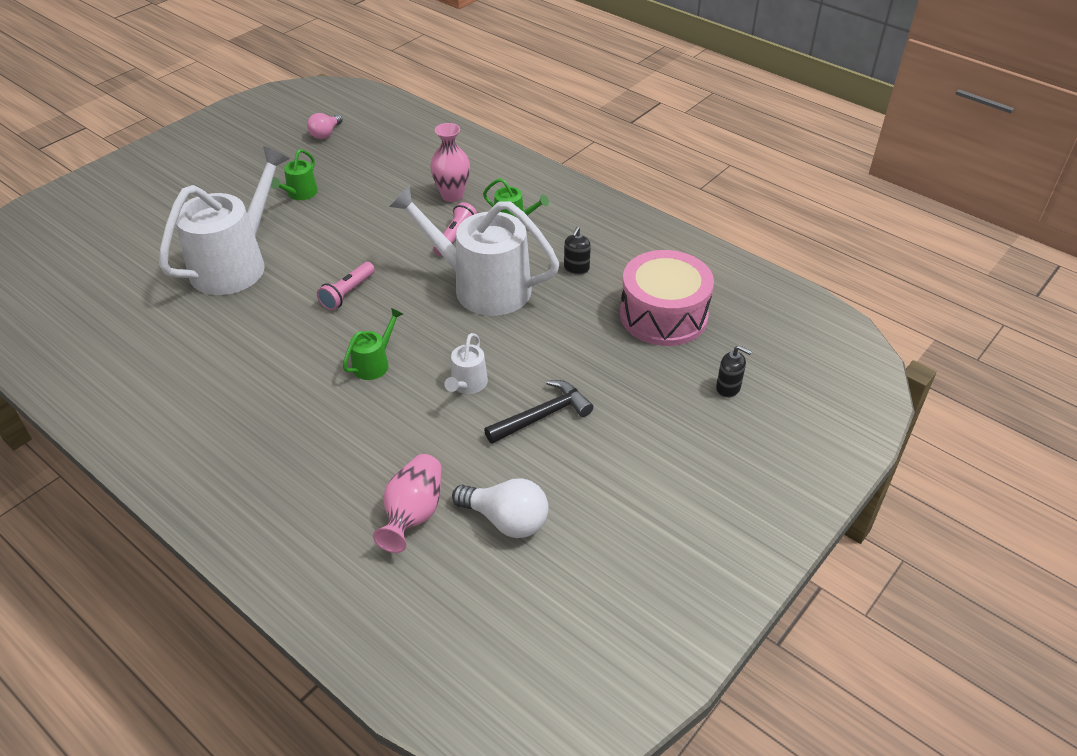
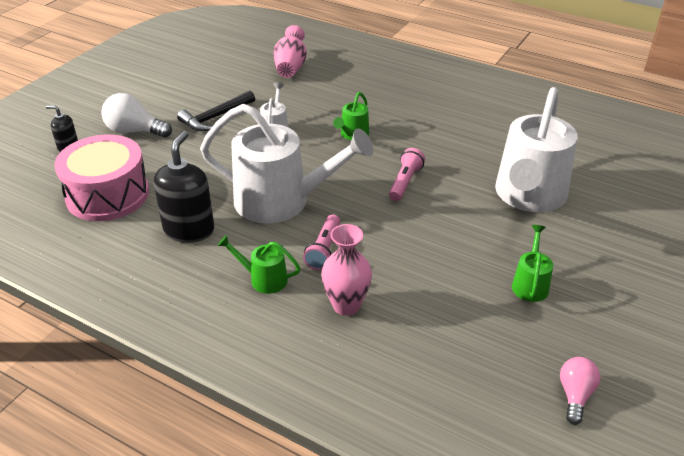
camera: 170 degrees right, 5 degrees down
(506, 520) = (233, 70): white light bulb -> white light bulb (134, 131)
(576, 268) = (189, 230): black soap dispenser -> black soap dispenser, size x1.92

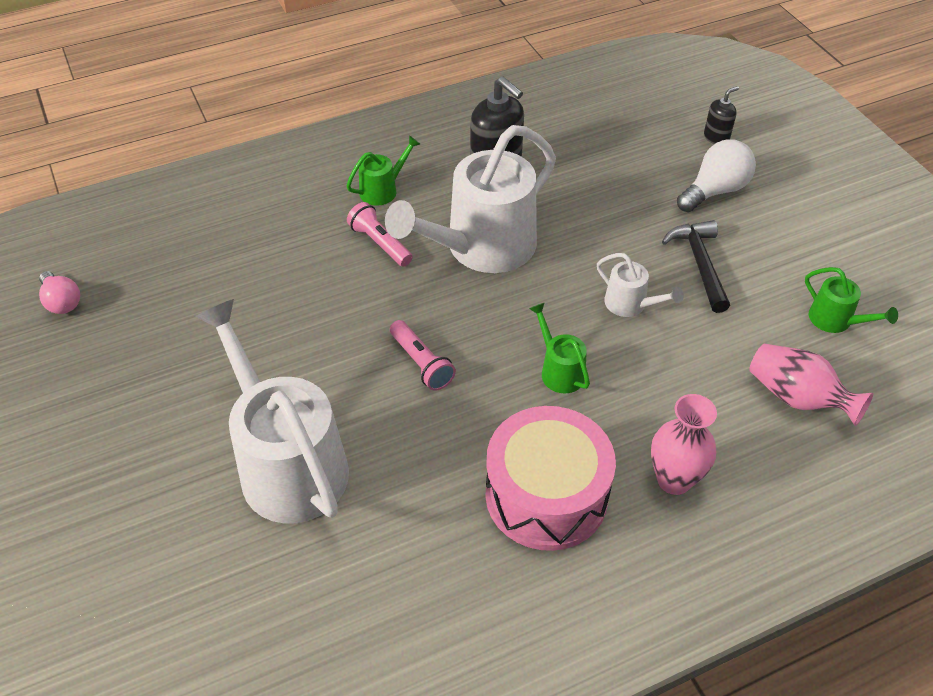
camera: 125 degrees right, 10 degrees up
(107, 195) = (601, 140): pink drum -> pink drum (546, 495)
(346, 305) = (299, 223): pink vase -> pink vase (674, 480)
(530, 284) = (181, 361): green watering can -> green watering can (835, 320)

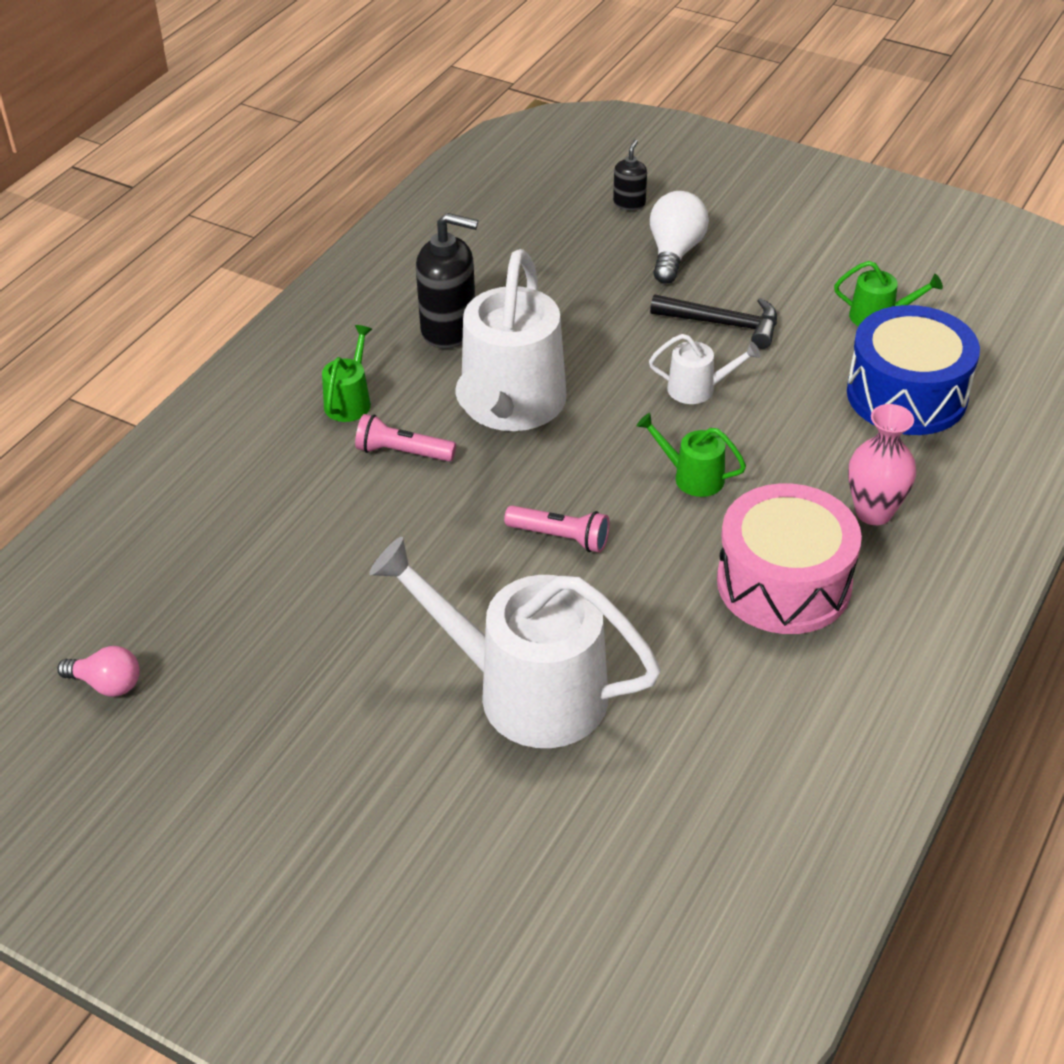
camera: 35 degrees left, 5 degrees down
(699, 264) = (723, 324): black hammer -> black hammer turned 150 degrees clockwise
(797, 397) = (906, 395): pink vase -> blue drum

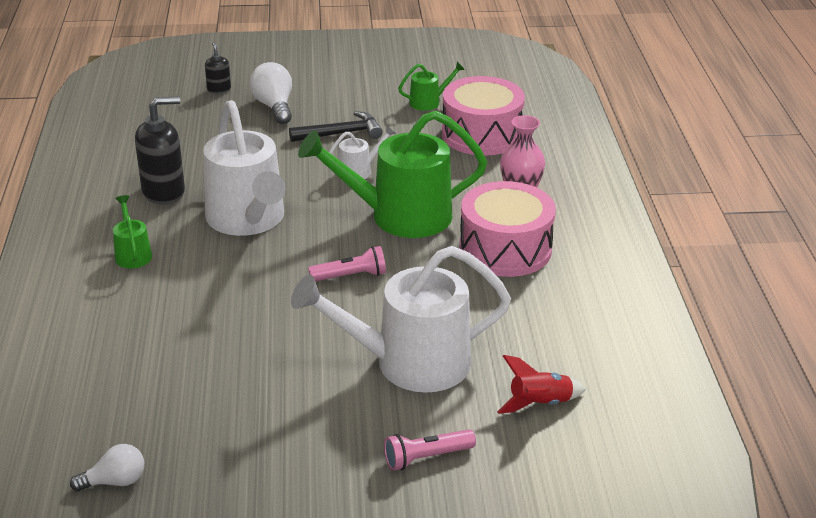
camera: 35 degrees left, 10 degrees down
(107, 684) = (115, 481): pink light bulb -> white light bulb
(402, 452) = (199, 269): pink flashlight -> pink flashlight (426, 457)
(629, 826) = (539, 404): none -> red rocket
(692, 477) = (400, 216): green watering can -> green watering can, size x2.27
(906, 395) = (481, 134): blue drum -> pink drum

